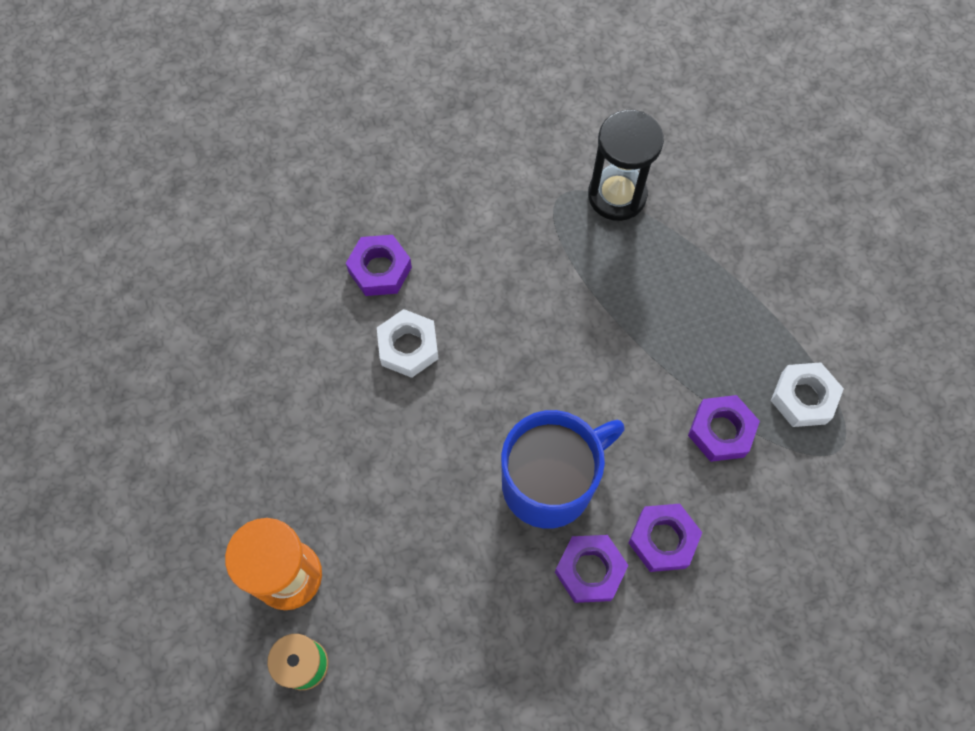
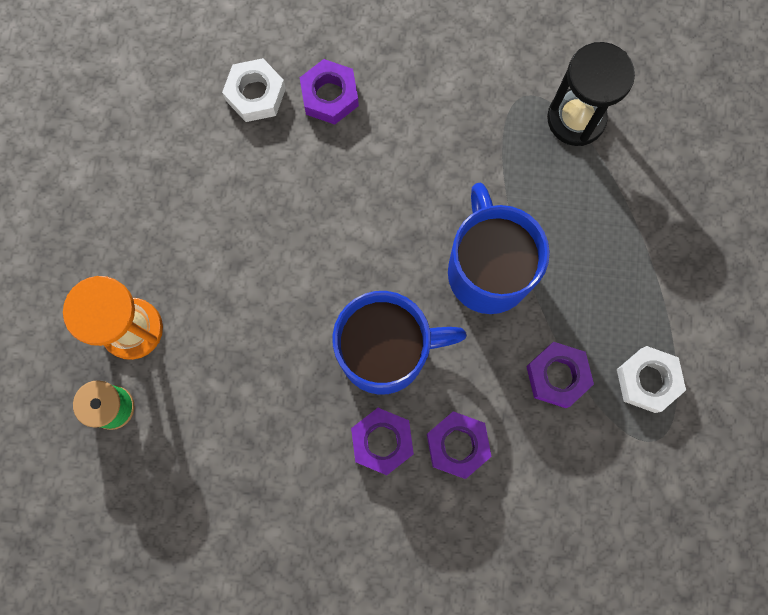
camera: 25 degrees right, 10 degrees up
(408, 347) = (321, 177): white nut -> white nut (255, 94)
(607, 363) = (488, 270): none -> blue mug

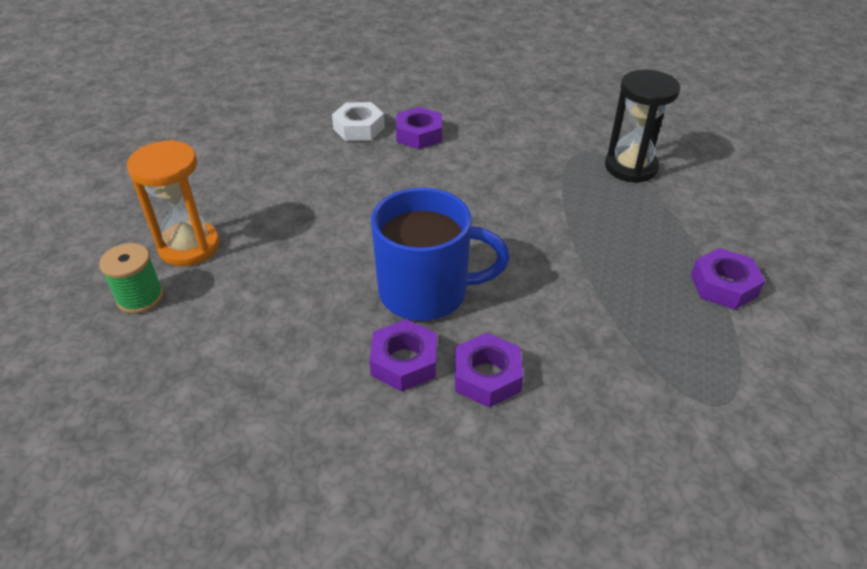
camera: 10 degrees right, 35 degrees down
(488, 270) = (540, 248): blue mug -> none
(557, 376) = (604, 333): purple nut -> purple nut (723, 285)
(647, 380) = (706, 350): white nut -> none

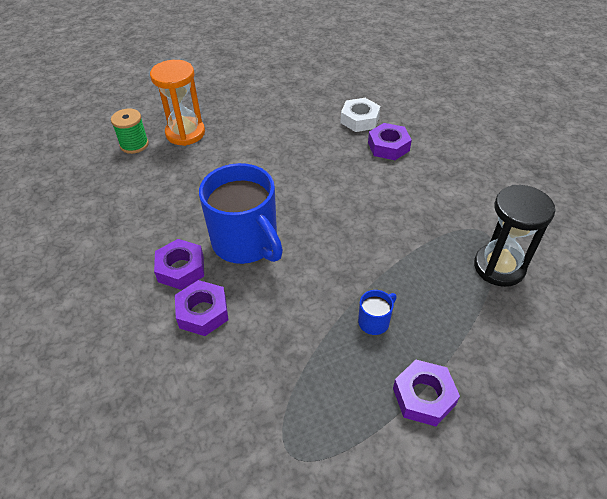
camera: 50 degrees right, 5 degrees up
(619, 266) = (374, 321): none -> blue mug

